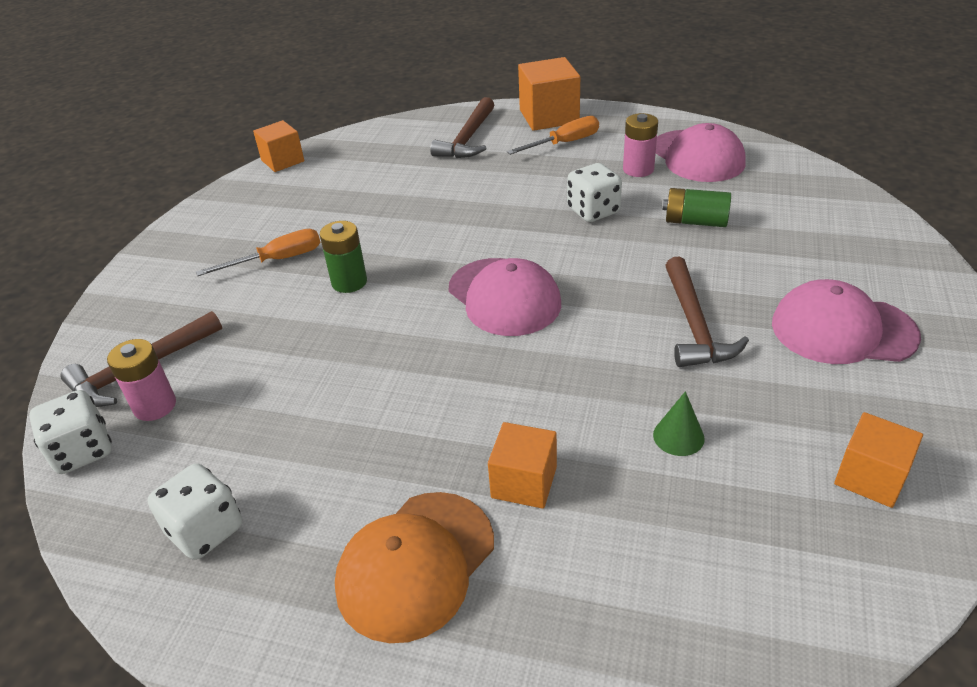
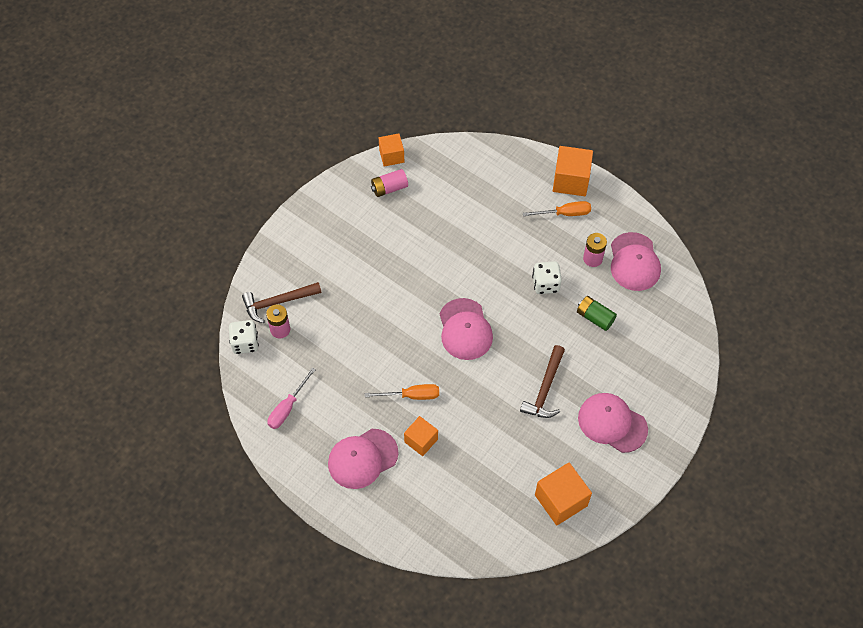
camera: 20 degrees right, 20 degrees up
(205, 530) = (287, 407): white dice -> pink screwdriver
(277, 260) = (362, 250): orange screwdriver -> orange screwdriver (411, 395)
(293, 189) = (389, 188): none -> pink battery
(349, 282) = (393, 284): green battery -> none
(416, 564) = (362, 458): orange cap -> pink cap
(468, 138) = (509, 182): brown hammer -> none
(678, 436) = (497, 447): green cone -> none
(870, 477) = (561, 500): orange cube -> orange cube, size x1.55

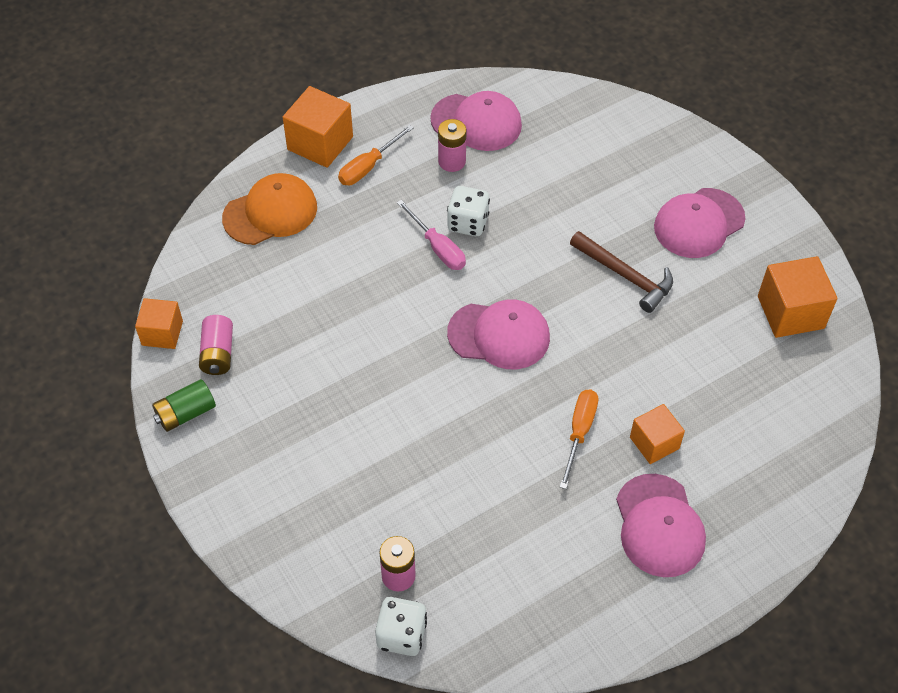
camera: 70 degrees left, 5 degrees down
(278, 302) = (347, 565): brown hammer -> none
(287, 407) = (540, 604): pink screwdriver -> pink screwdriver (437, 247)
(502, 175) = (270, 212): none -> orange cap
(564, 213) = (368, 167): orange screwdriver -> orange screwdriver turned 150 degrees counterclockwise
(595, 317) = (540, 189): green battery -> green battery (186, 413)

